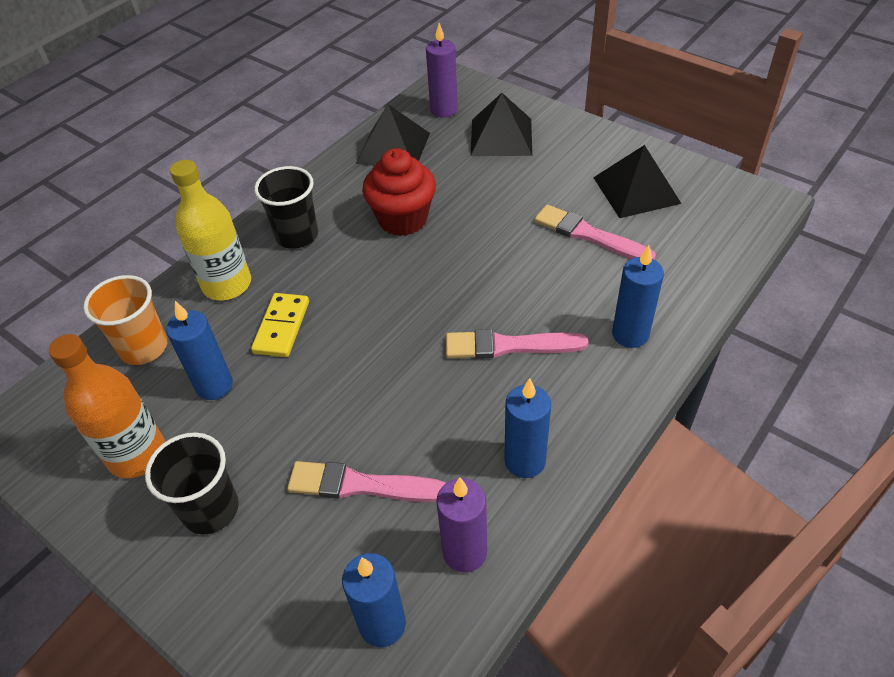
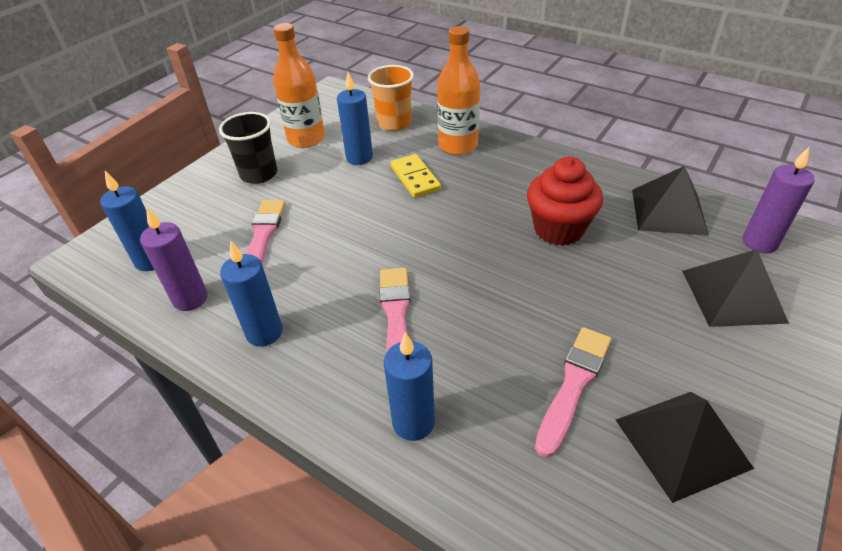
camera: 85 degrees right, 5 degrees down
(227, 284) = (458, 145): yellow bottle -> orange bottle
(281, 327) = (415, 178): yellow domino -> yellow domino turned 60 degrees clockwise
(297, 235) = (520, 170): black cup -> none

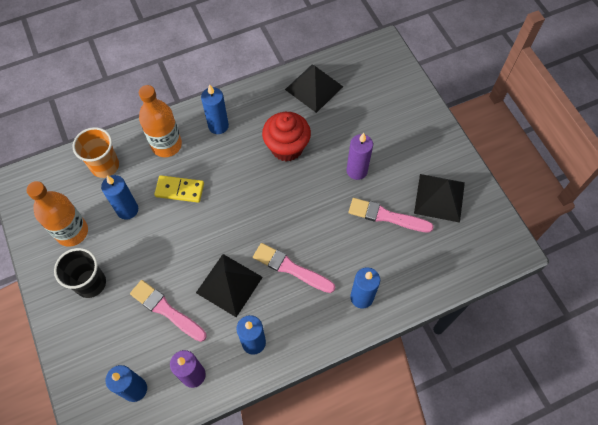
camera: 60 degrees left, 20 degrees up
(521, 166) = (218, 126): none -> blue candle
(573, 385) = (387, 216): pink brush -> pink brush turned 45 degrees counterclockwise
(732, 295) = (385, 112): black pyramid -> black pyramid (229, 285)
(759, 243) = (364, 71): purple candle -> purple candle (356, 171)

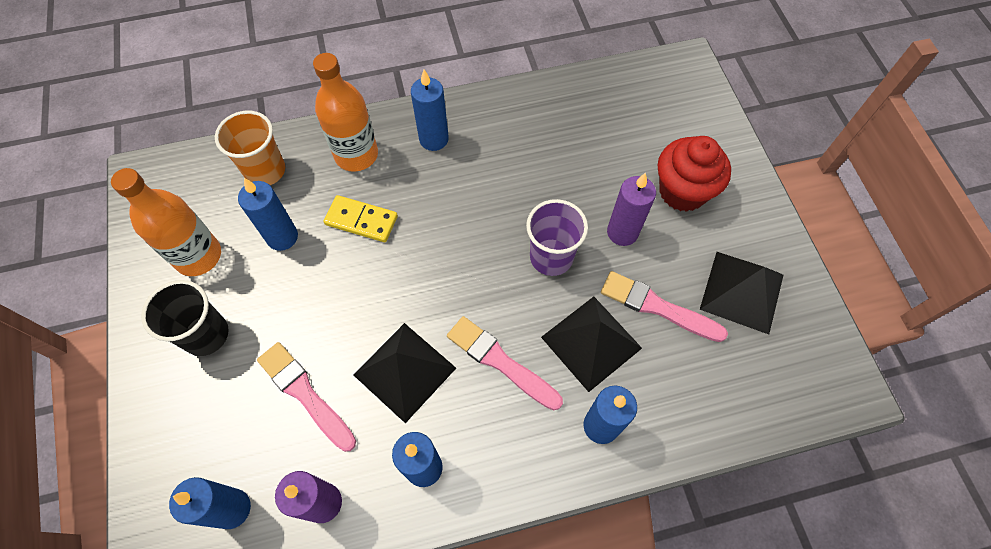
camera: 10 degrees right, 0 degrees up
(287, 147) = (525, 184): red cupcake -> red cupcake (682, 191)
(312, 194) = (551, 257): none -> purple cup
(314, 88) = (578, 106): black pyramid -> black pyramid (591, 342)

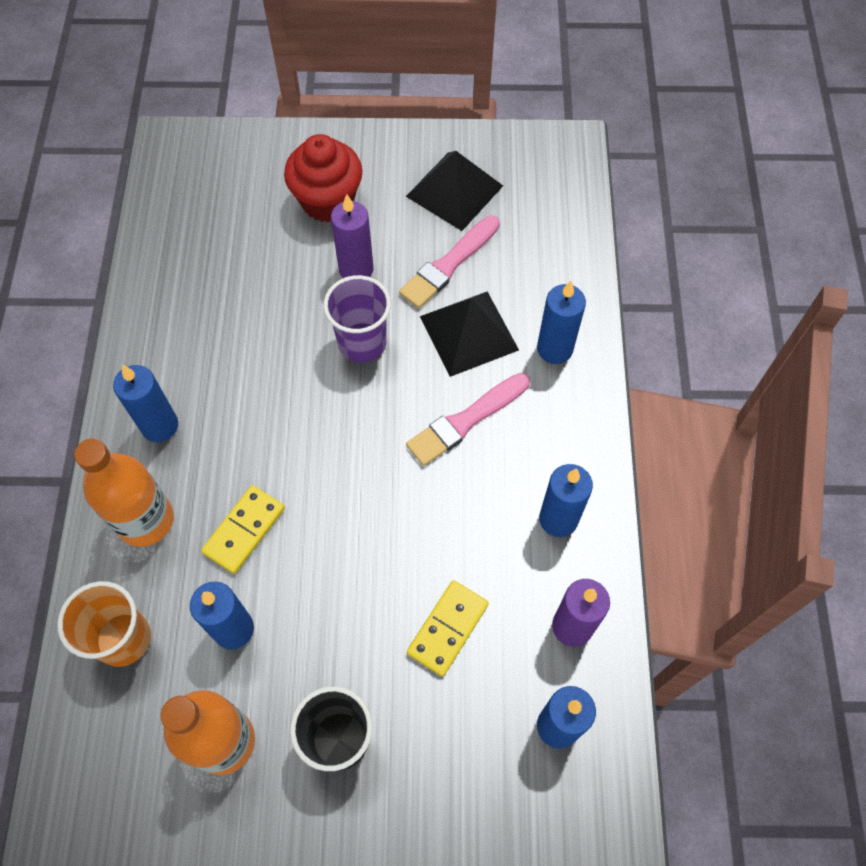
camera: 75 degrees left, 0 degrees up
(305, 394) = (448, 629): pink brush -> yellow domino
(404, 371) = (450, 518): black pyramid -> none

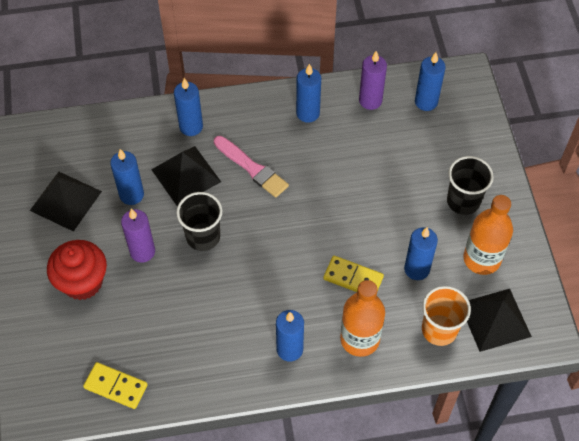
camera: 100 degrees left, 5 degrees down
(113, 733) = (495, 319): none -> black pyramid
(362, 342) = (203, 237): purple cup -> black cup
(448, 629) = (387, 159): yellow domino -> yellow domino (116, 386)
(449, 264) = (131, 195): pink brush -> blue candle

